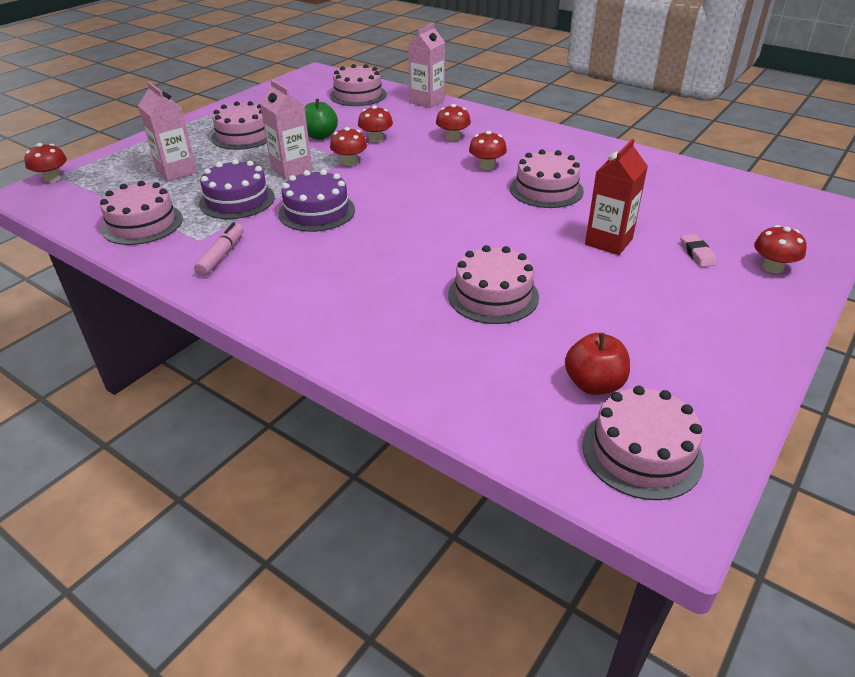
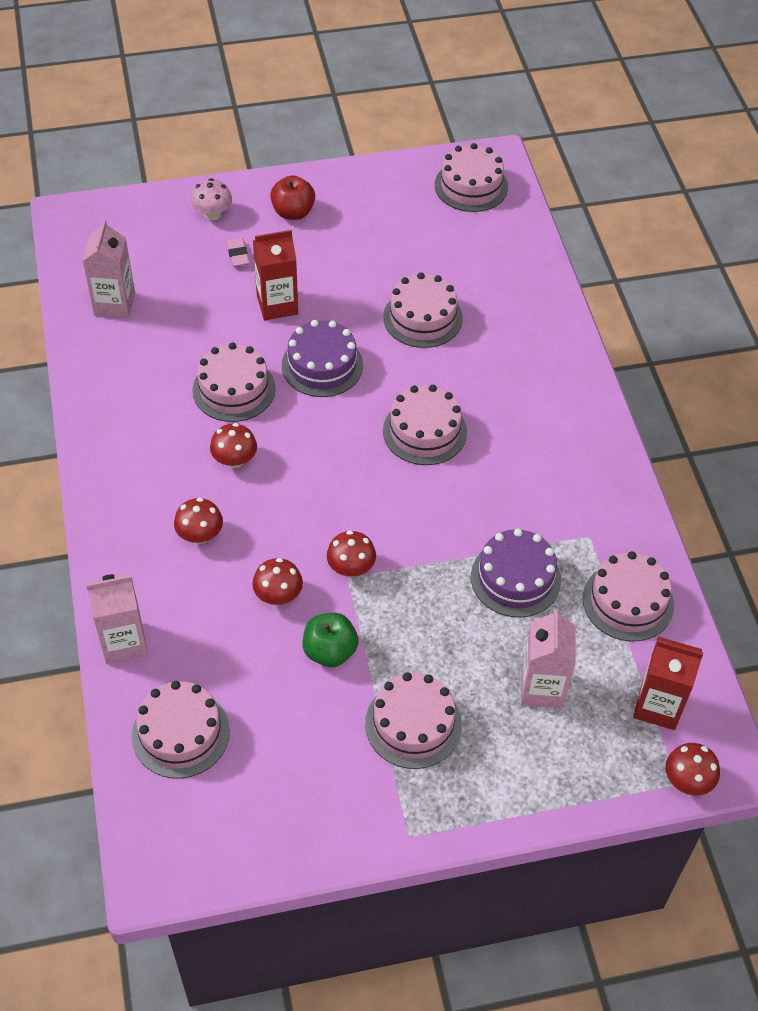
camera: 140 degrees left, 15 degrees up
(89, 194) = (658, 706): none -> red carton
(221, 255) = (583, 499): pink marker -> none
(291, 170) = (421, 597): pink carton -> pink carton (114, 304)
(317, 211) = (457, 504): purple cake -> purple cake (322, 365)
(389, 232) = (424, 431): none -> pink cake
(594, 384) = (445, 227): red apple -> red apple (293, 212)
(697, 253) = (238, 255): pink eraser -> pink eraser turned 45 degrees counterclockwise
(772, 267) = (212, 214): red mushroom -> pink mushroom

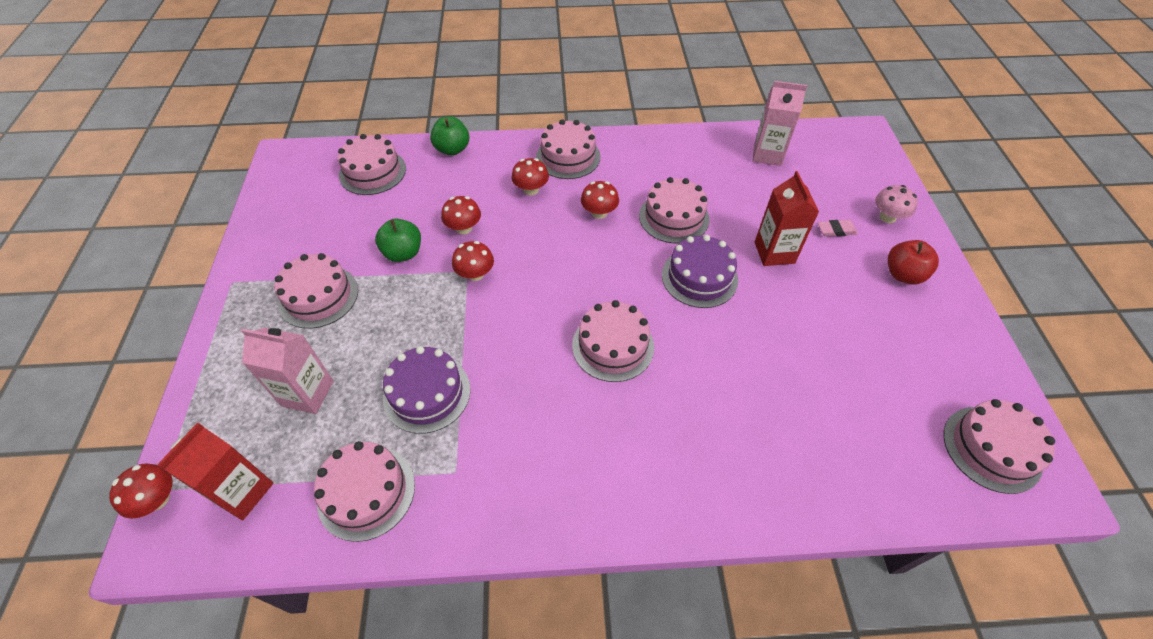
camera: 100 degrees right, 0 degrees up
(124, 642) = (452, 149): pink carton -> green apple
(422, 317) = (764, 365): pink cake -> pink cake (568, 157)

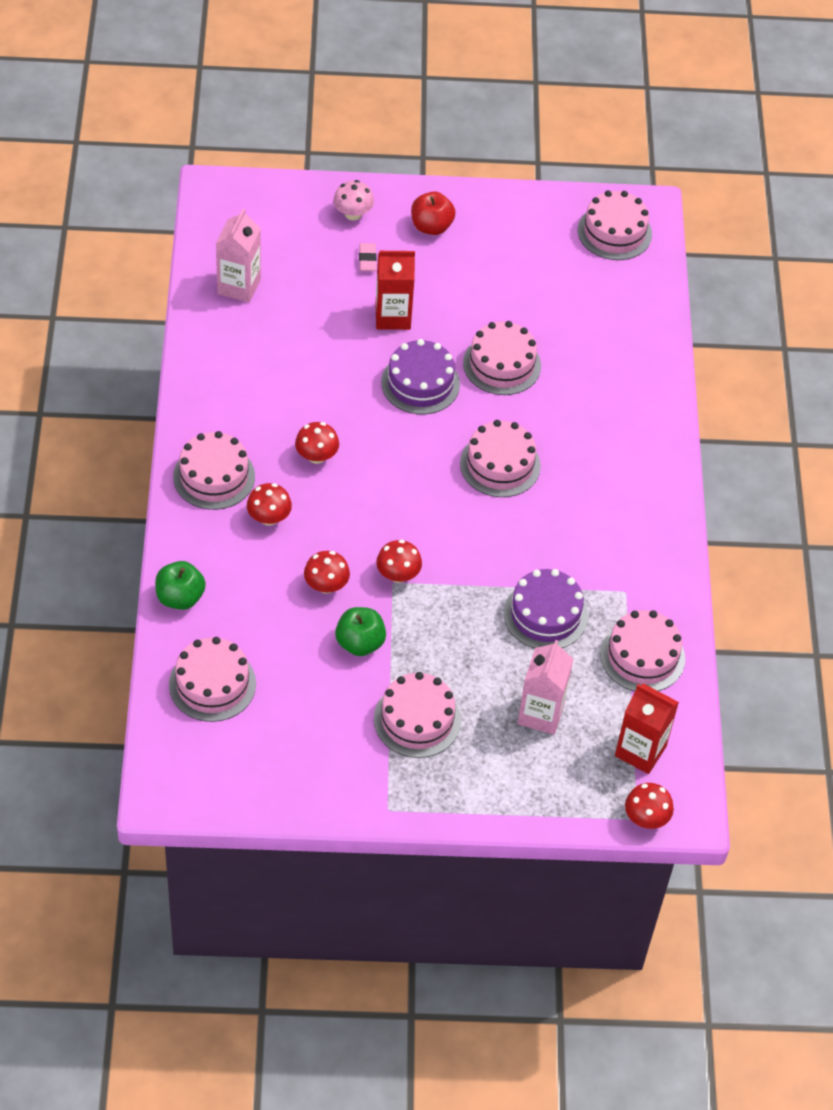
camera: 90 degrees left, 0 degrees up
(674, 217) = (332, 390): pink cake -> pink cake (502, 364)

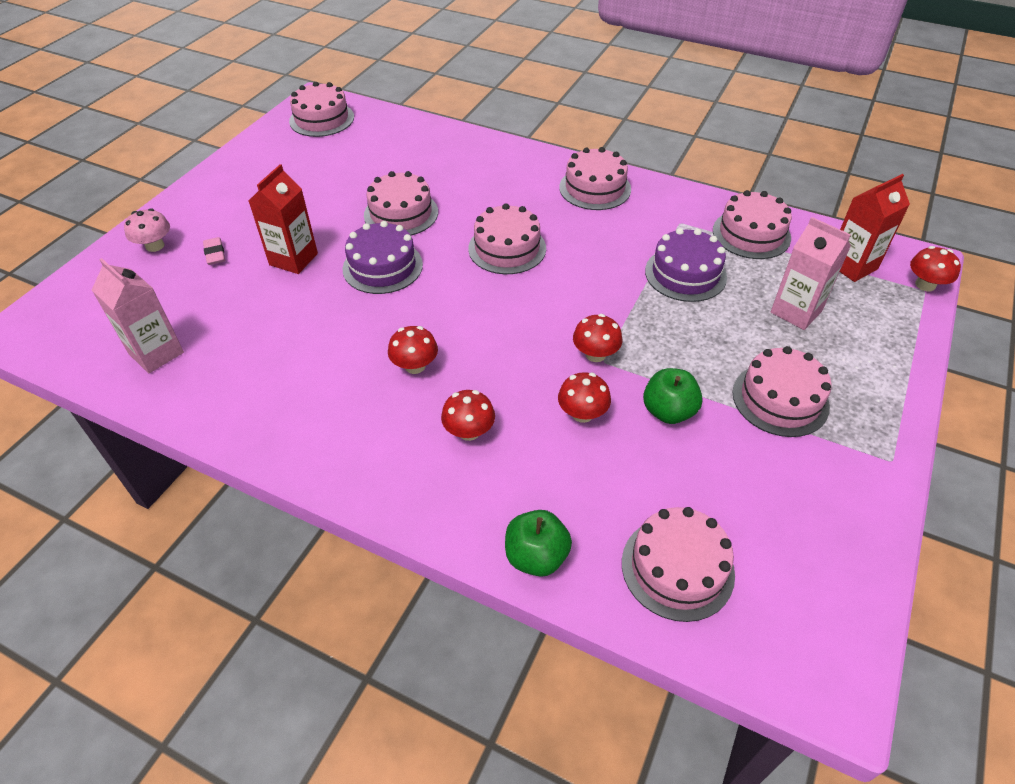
camera: 60 degrees left, 5 degrees down
(214, 476) = (384, 461): pink cake -> pink cake (595, 188)
(367, 259) = (215, 254): pink eraser -> pink eraser turned 45 degrees clockwise
(431, 227) = (219, 205): red apple -> none

